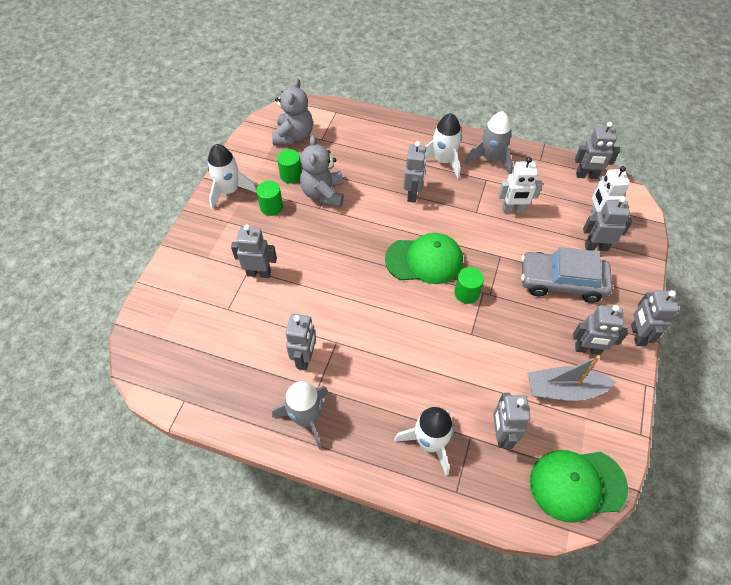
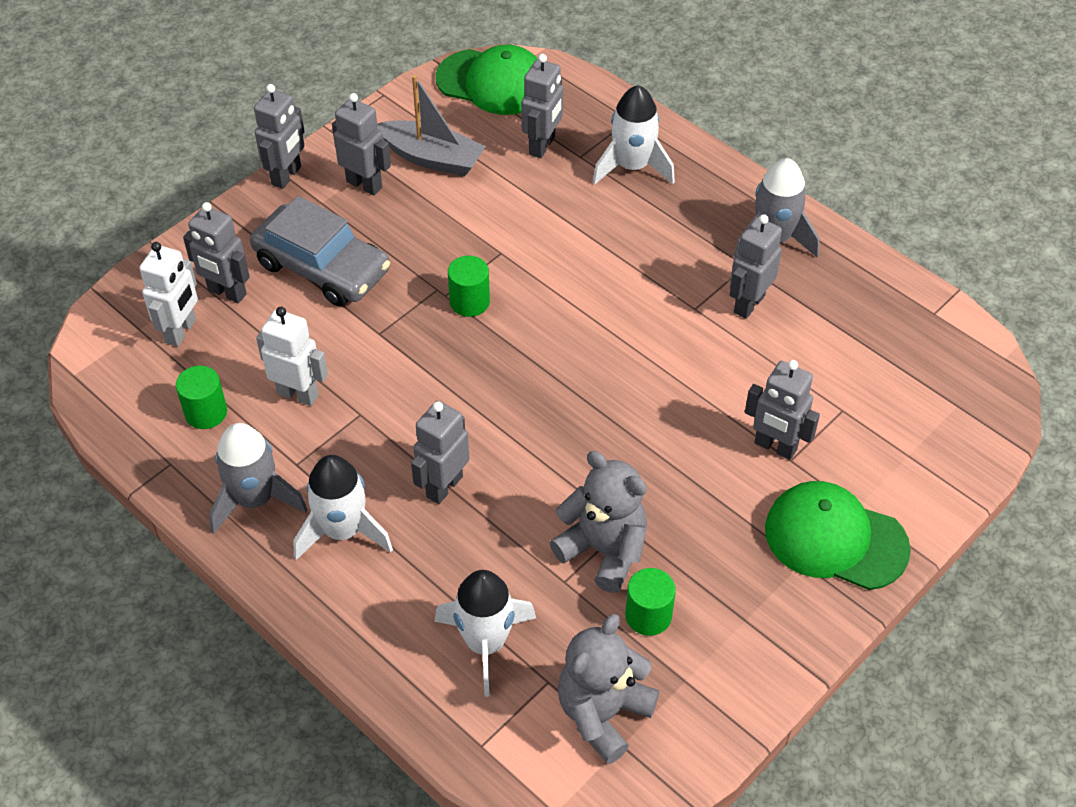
camera: 155 degrees left, 5 degrees down
(229, 191) = (781, 628): white rocket -> white rocket (485, 643)
(271, 207) = (711, 560): green cylinder -> green cylinder (206, 412)
(323, 194) = (603, 550): grey teddy bear -> grey teddy bear turned 75 degrees counterclockwise
(424, 260) = (499, 369): green cap -> green cap (835, 538)
(586, 175) = (123, 403): grey robot -> none

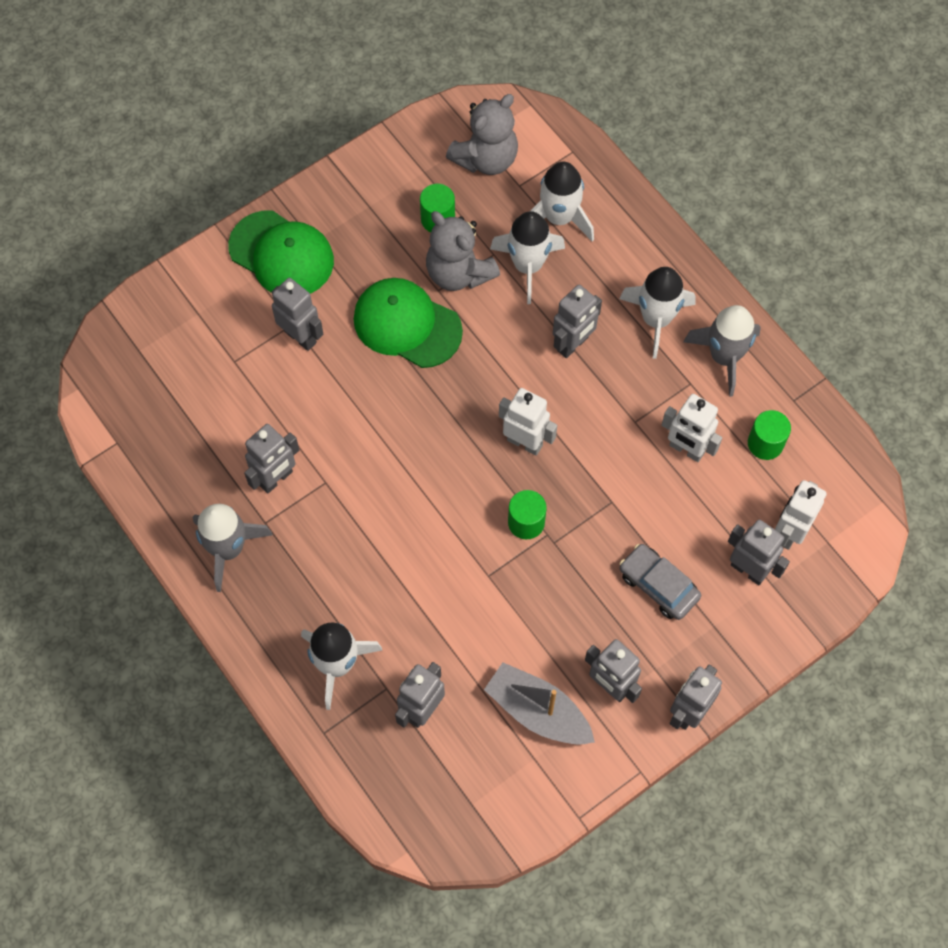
camera: 170 degrees left, 15 degrees up
(322, 267) = (658, 585): grey car -> grey car, size x0.63
(484, 375) = (525, 442): none -> white robot
(493, 82) = (457, 815): green cap -> green cap (407, 324)
(516, 572) = (527, 266): none -> white rocket

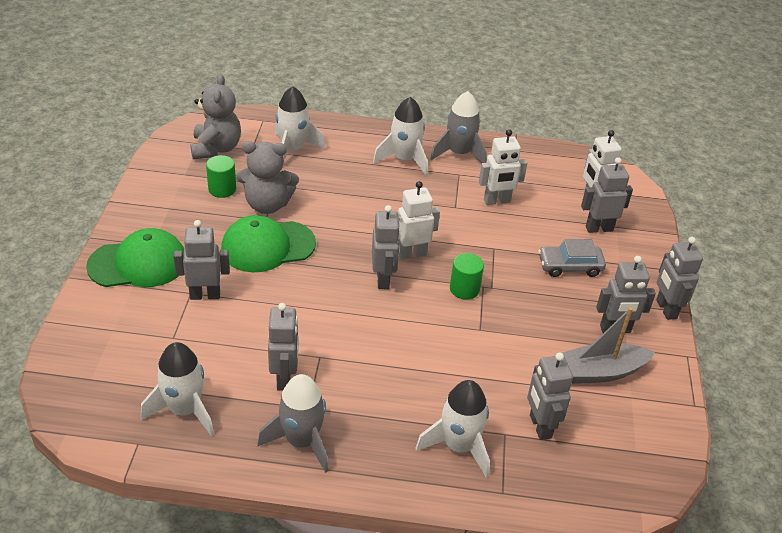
camera: 50 degrees left, 25 degrees down
(527, 266) = (304, 179): white rocket -> white rocket (184, 410)
(573, 344) = (376, 196): grey robot -> grey robot (383, 279)
(765, 443) = (529, 174): green cylinder -> none

